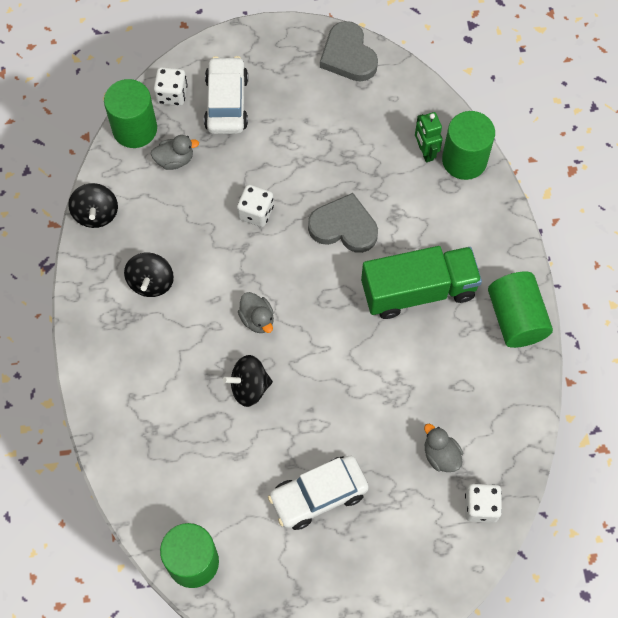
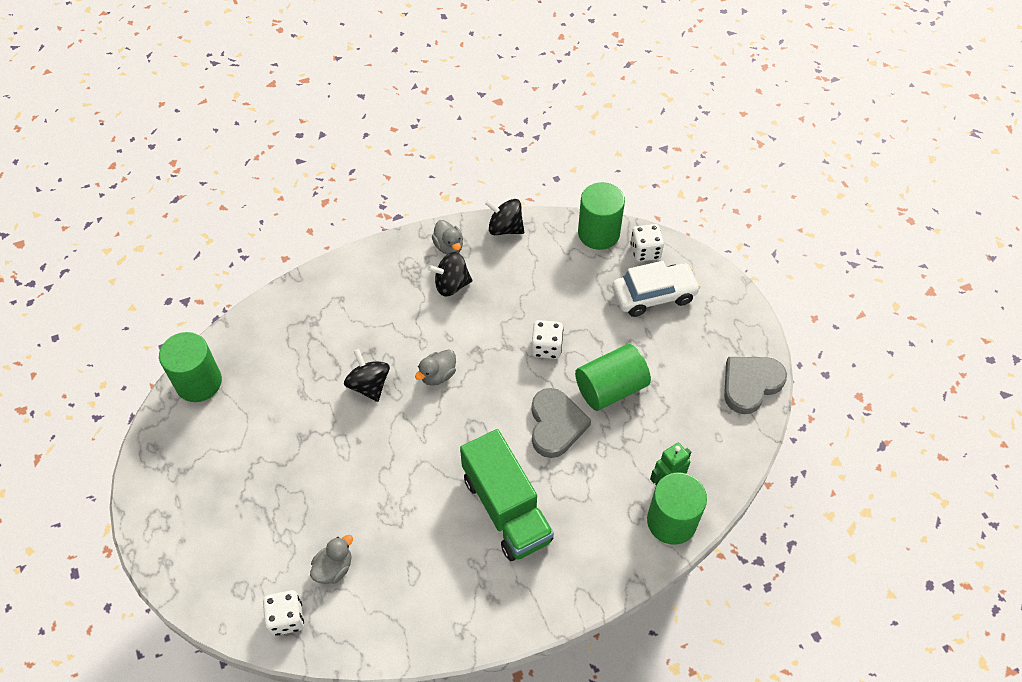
camera: 75 degrees right, 10 degrees down
(96, 214) = (505, 228): black spinning top -> black spinning top turned 45 degrees clockwise
(175, 160) = (578, 271): grey duck -> grey duck (449, 246)
(318, 495) = (275, 467): white car -> none
(516, 318) = (502, 612): green cylinder -> green cylinder (610, 388)

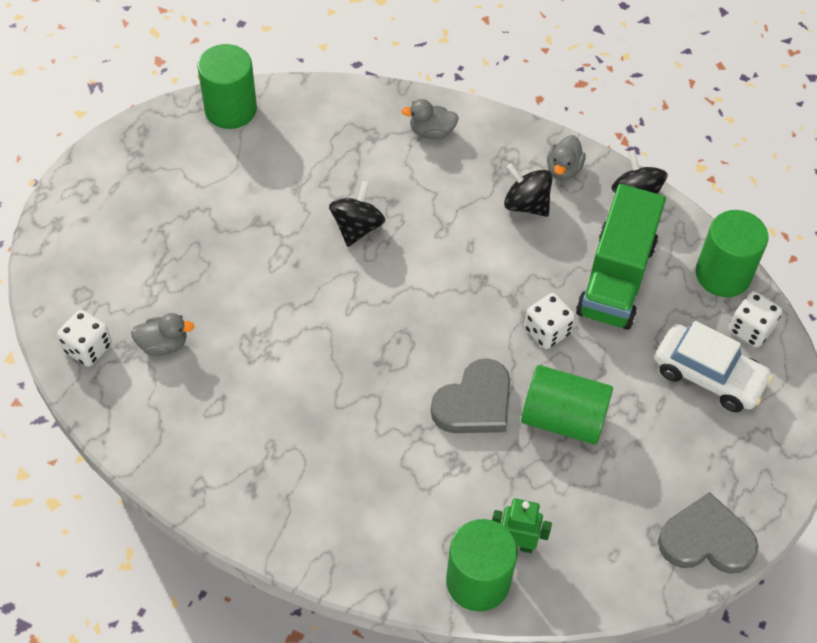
camera: 45 degrees right, 0 degrees up
(438, 375) = (423, 270): grey duck -> grey duck (431, 132)
(506, 508) = (349, 430): green truck -> green truck (616, 278)

